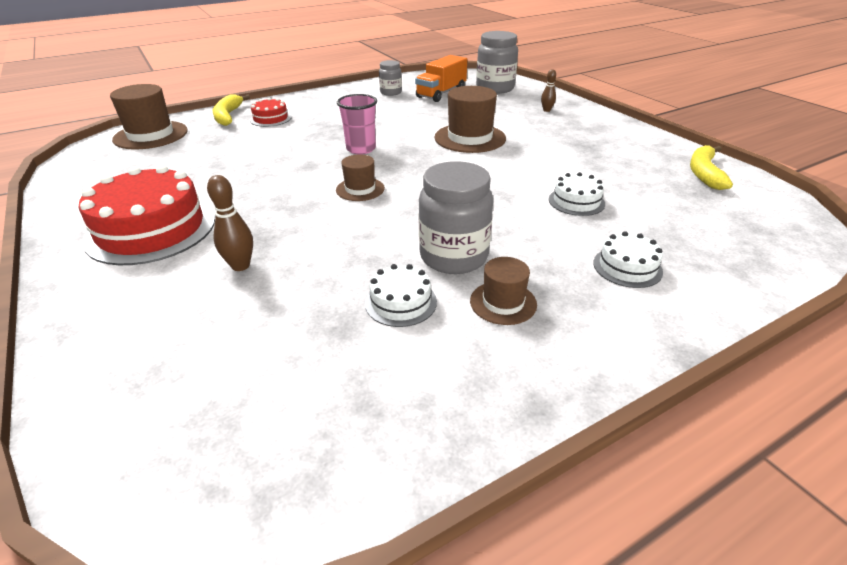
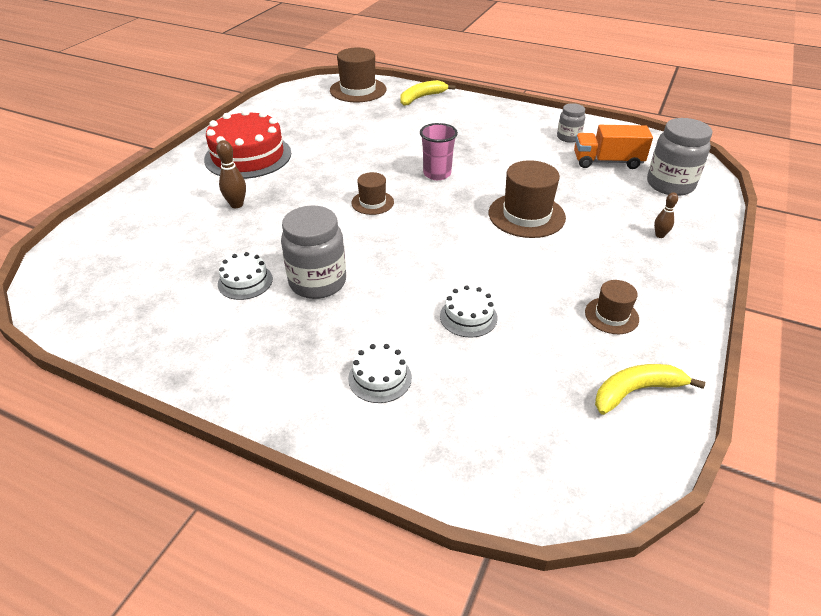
camera: 55 degrees right, 5 degrees up
(270, 119) = (439, 114): red cake -> none
(503, 302) = (278, 326): brown hat -> brown hat (611, 315)

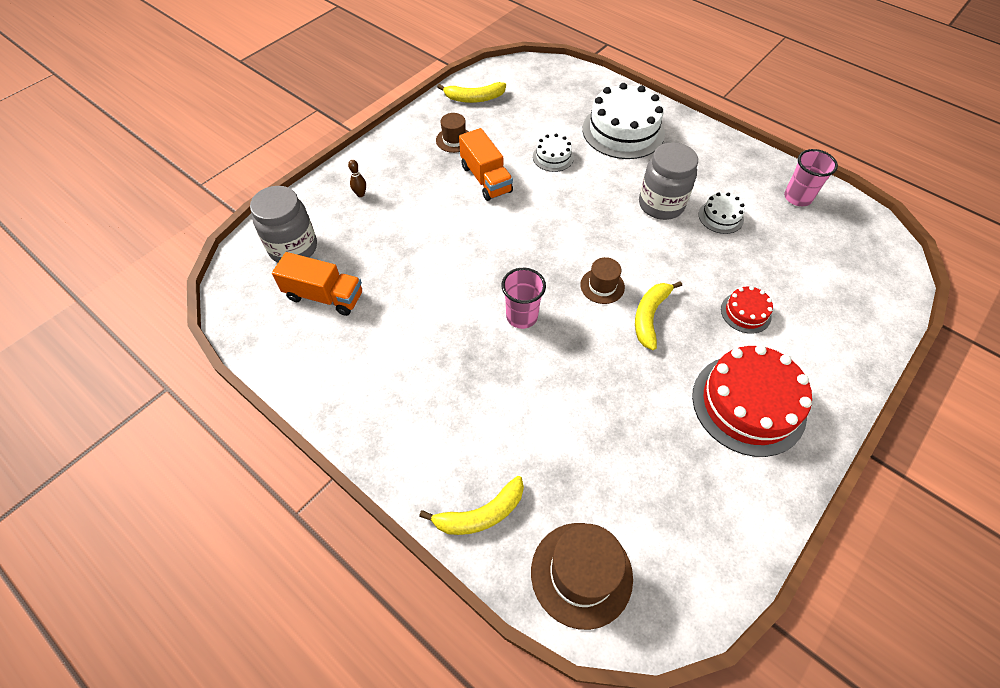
camera: 165 degrees left, 15 degrees up
(136, 321) = (797, 197): none -> pink cup
(236, 205) = (745, 312): brown bowling pin -> red cake
(326, 189) = (649, 317): none -> yellow banana
(380, 378) = (623, 131): white cake -> white cake, size x2.05
(526, 215) = (459, 238): brown hat -> none
(537, 274) = (486, 179): none -> orange truck
(568, 137) = (332, 351): grey jar -> none

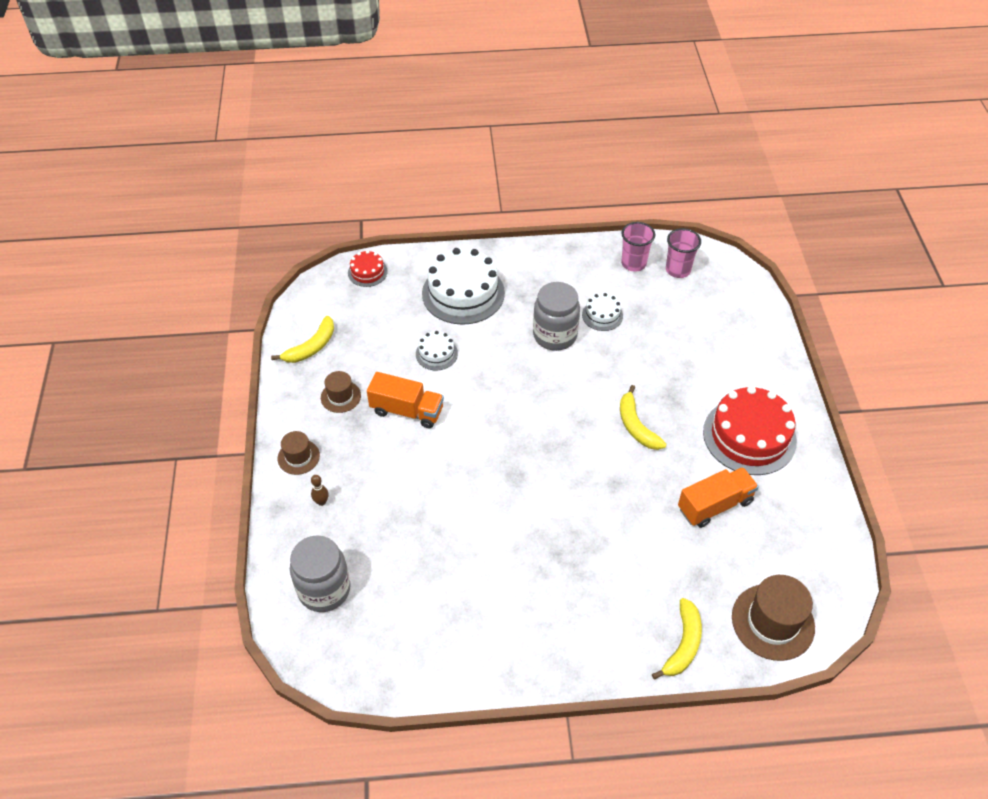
camera: 45 degrees left, 5 degrees down
(324, 296) = (400, 603): orange truck -> orange truck (715, 505)
(522, 316) = (558, 495): pink cup -> pink cup (678, 270)
(602, 286) = (584, 429): brown hat -> brown hat (298, 457)
(745, 312) = (687, 375): red cake -> red cake (367, 272)

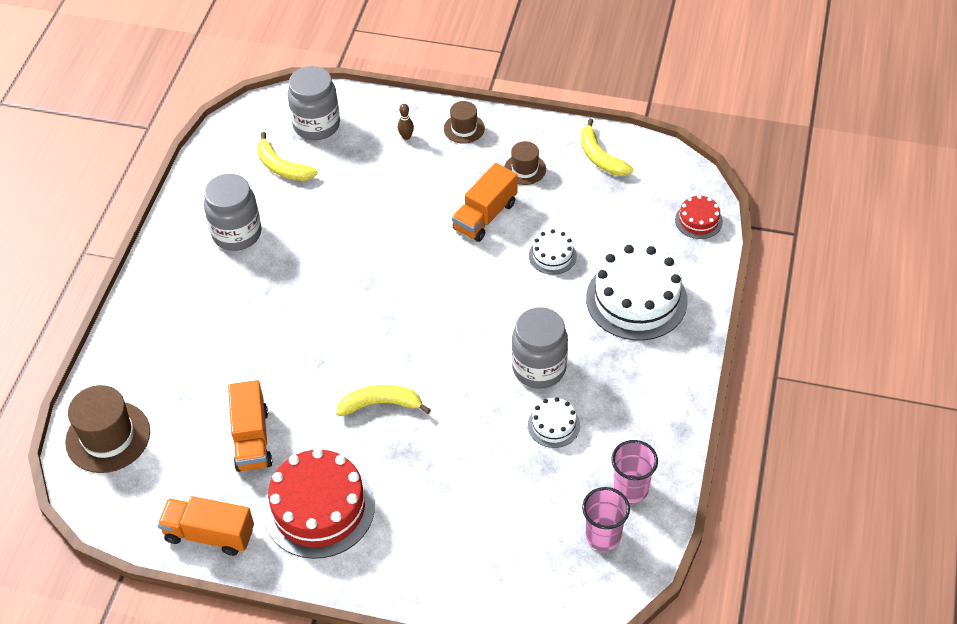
camera: 110 degrees right, 0 degrees up
(497, 608) = (237, 234): none -> grey jar
(683, 644) = (129, 357): yellow banana -> yellow banana (282, 167)
(814, 502) = (209, 534): none -> orange truck

